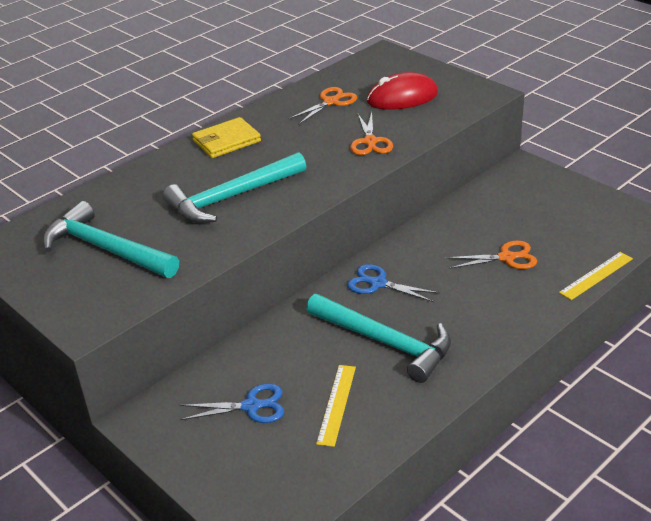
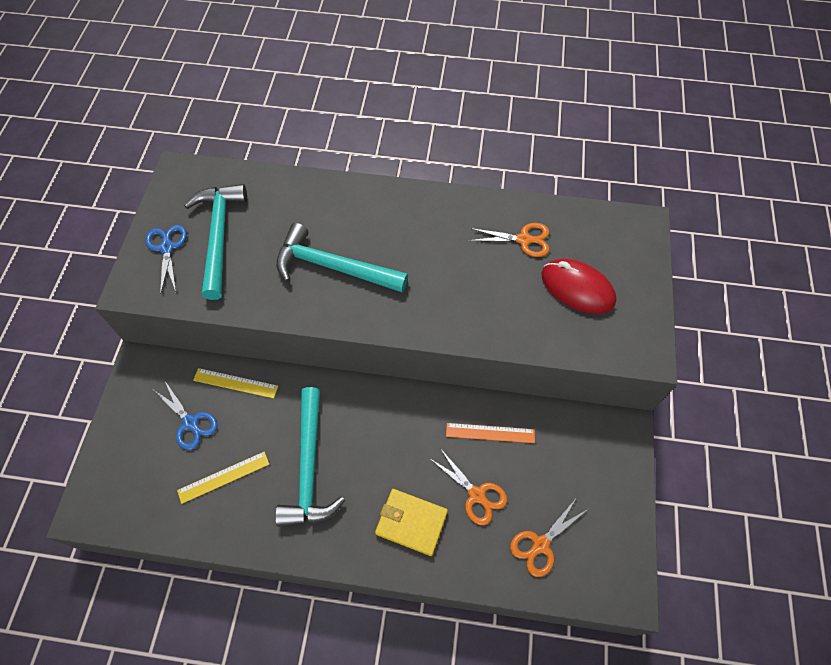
camera: 50 degrees right, 25 degrees up
(226, 141) = (406, 209): yellow wallet -> yellow wallet (411, 522)
(370, 142) = (485, 310): orange scissors -> orange scissors (540, 544)
(378, 283) = (374, 417): blue scissors -> blue scissors (167, 248)
(459, 228) = (490, 433): none -> orange ruler
(596, 275) = (505, 585): yellow ruler -> yellow ruler (235, 383)

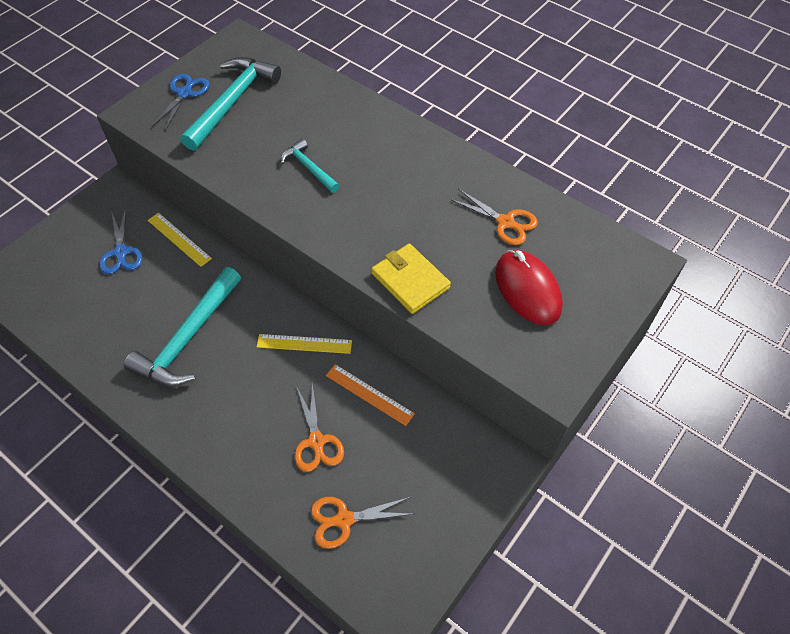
camera: 30 degrees right, 5 degrees down
(223, 477) = (115, 309): yellow ruler -> yellow ruler (304, 343)
(333, 267) = (309, 168): turquoise hammer -> turquoise hammer, size x0.54
(411, 522) = (240, 432): yellow wallet -> yellow wallet (410, 280)

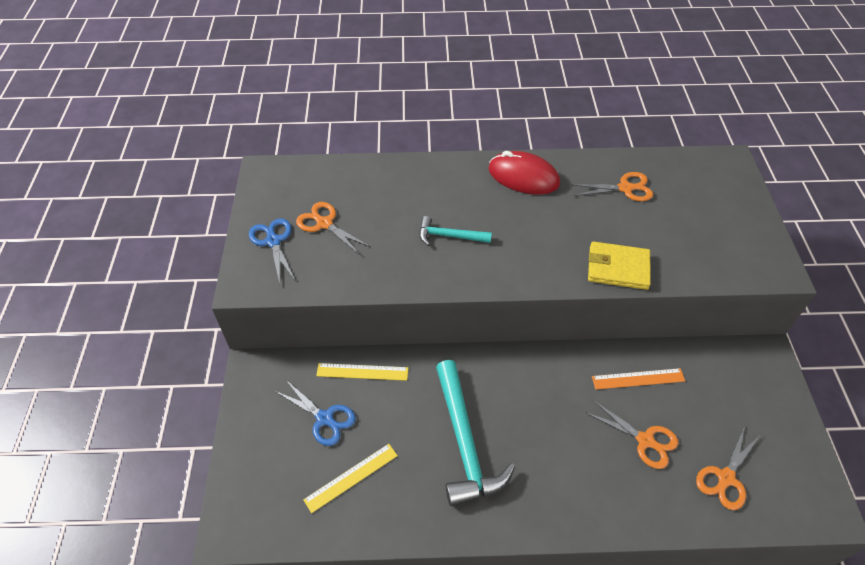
camera: 40 degrees left, 5 degrees down
(232, 102) = (324, 223): turquoise hammer -> orange scissors
(304, 343) = (553, 378): yellow ruler -> yellow ruler (351, 477)
(527, 290) = (691, 223): red mouse -> red mouse (523, 177)

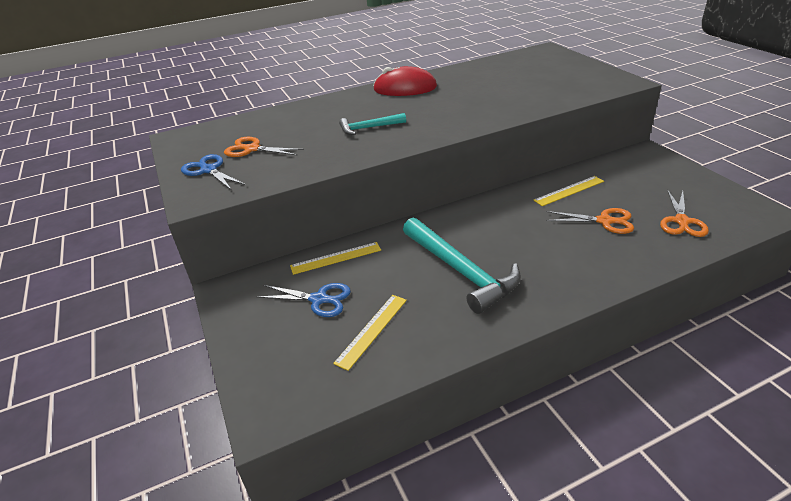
camera: 20 degrees left, 15 degrees down
(618, 268) = (515, 109): yellow wallet -> none
(625, 188) = (486, 76): orange scissors -> none
(638, 378) = (569, 191): orange ruler -> yellow ruler

